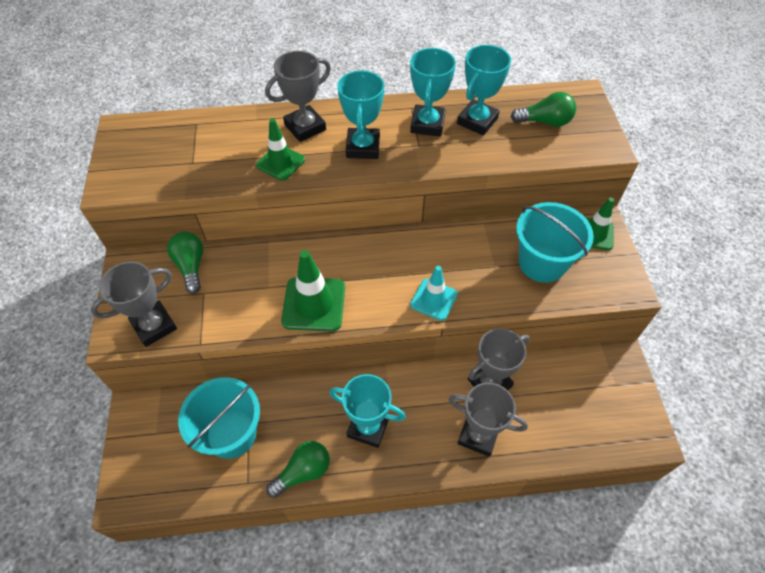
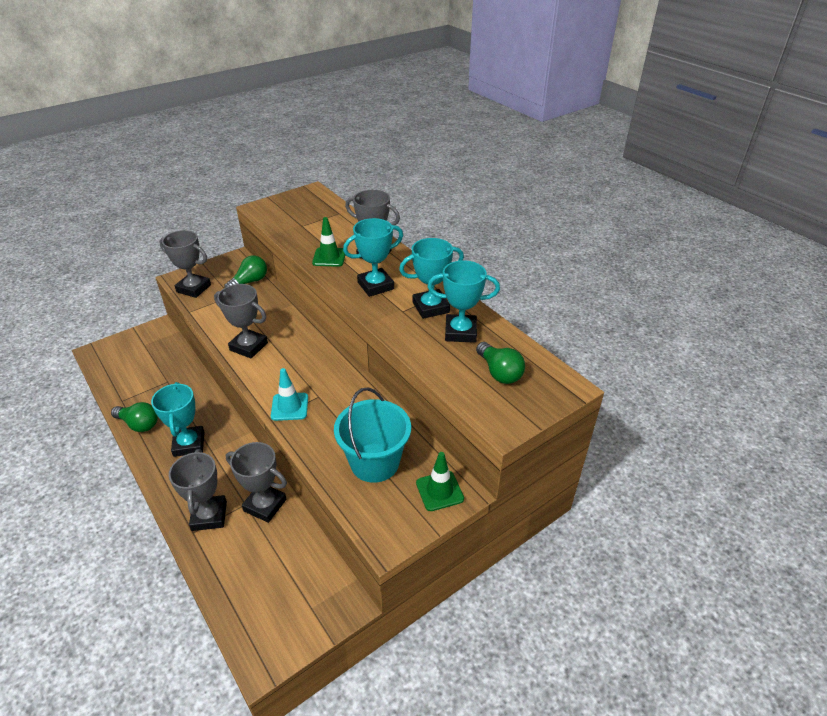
camera: 60 degrees right, 15 degrees down
(231, 434) = (156, 377): turquoise bucket -> none
(314, 304) = (249, 346): green traffic cone -> grey trophy

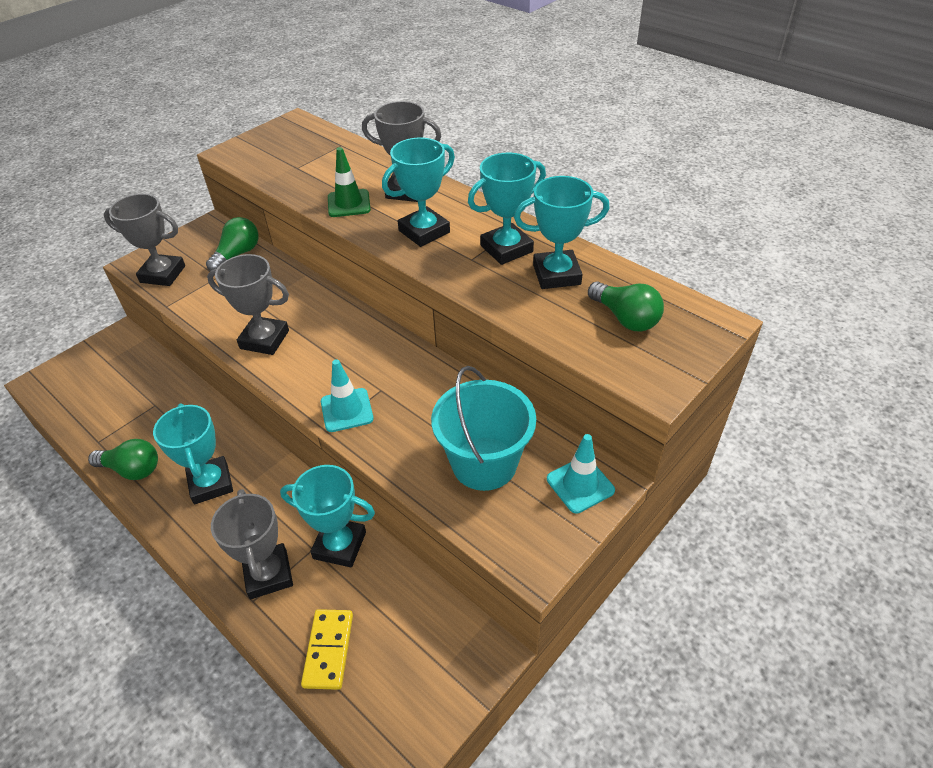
camera: 10 degrees left, 5 degrees up
(234, 577) = (328, 650): none -> yellow domino
(265, 505) = (340, 545): grey trophy -> turquoise trophy
(439, 491) = (580, 485): green traffic cone -> turquoise traffic cone

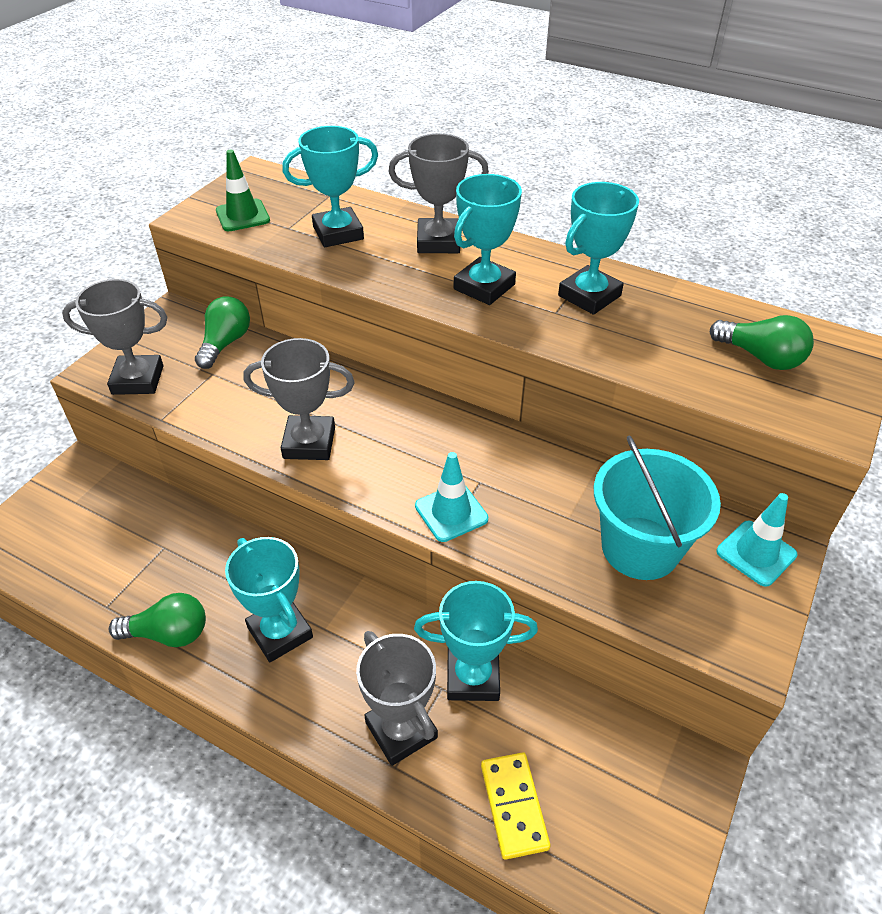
camera: 15 degrees left, 0 degrees up
(349, 203) = (376, 264): green traffic cone -> green traffic cone (242, 216)
(556, 275) = (661, 318): turquoise trophy -> turquoise trophy (338, 233)

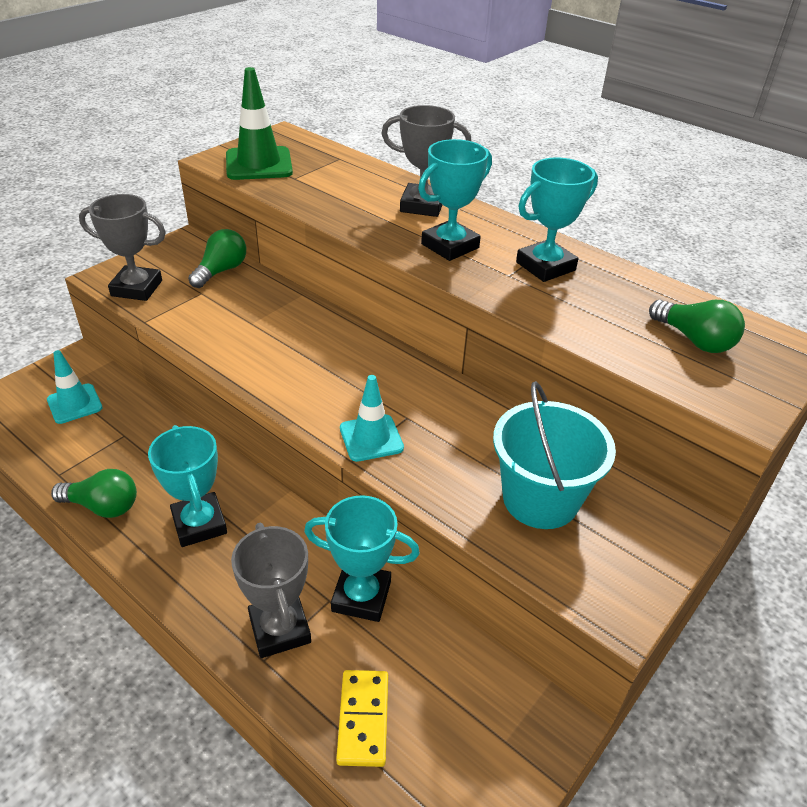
camera: 10 degrees right, 5 degrees down
(242, 216) = (259, 164): green traffic cone -> green traffic cone, size x1.52
(309, 443) = (264, 360): grey trophy -> none
(338, 233) = (336, 187): turquoise trophy -> none
(756, 553) = (654, 524): turquoise traffic cone -> turquoise traffic cone (74, 404)

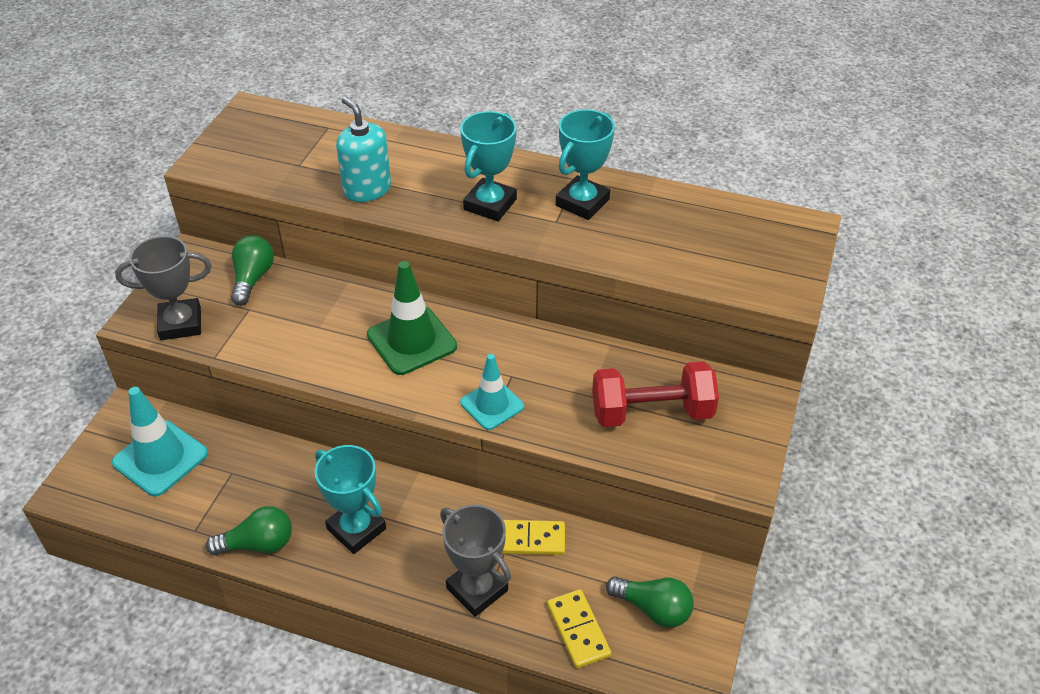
camera: 20 degrees left, 5 degrees up
(74, 404) = (160, 458): turquoise traffic cone -> turquoise traffic cone, size x1.52
(259, 164) = (252, 157): green traffic cone -> green traffic cone (412, 341)
(341, 208) = (367, 189): none -> turquoise soap dispenser
(361, 596) = (528, 540): turquoise trophy -> yellow domino
(422, 205) = (440, 164): grey trophy -> none
(540, 499) = (651, 412): turquoise bucket -> red dumbbell
(694, 340) = (729, 242): green light bulb -> green light bulb (653, 609)

